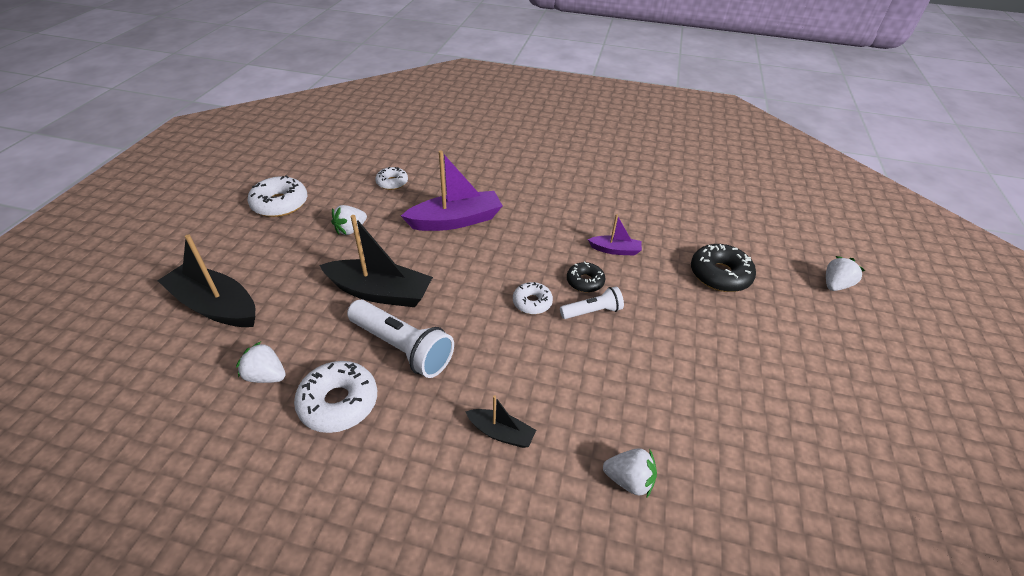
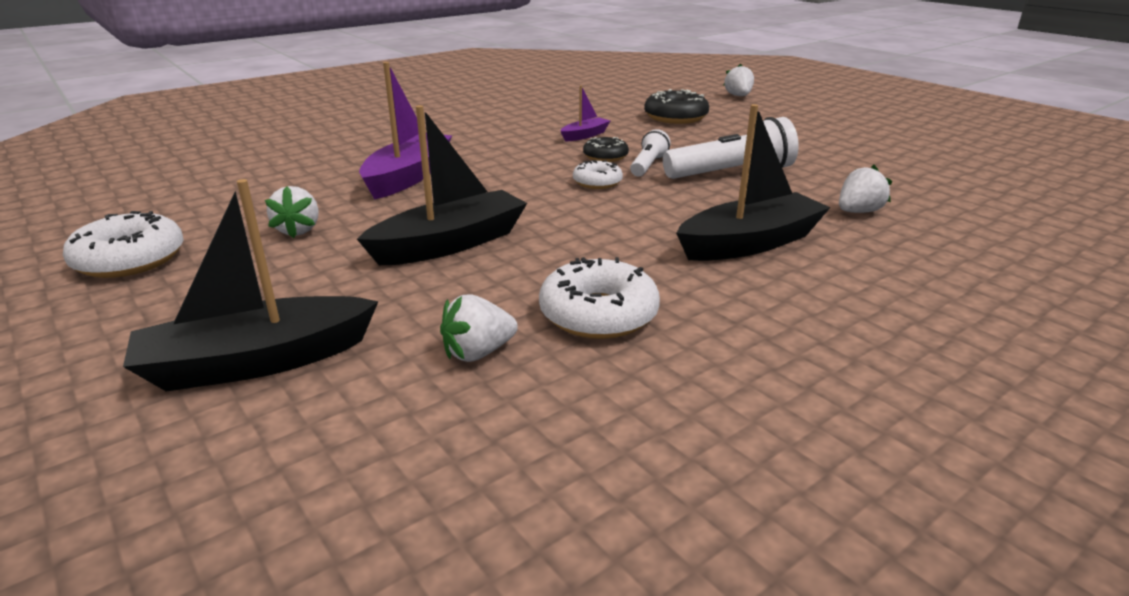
camera: 50 degrees left, 15 degrees down
(392, 183) = (264, 186): white donut -> none
(402, 348) = (563, 256): white flashlight -> white flashlight (731, 173)
(501, 433) = (750, 243): black boat -> black boat, size x1.94

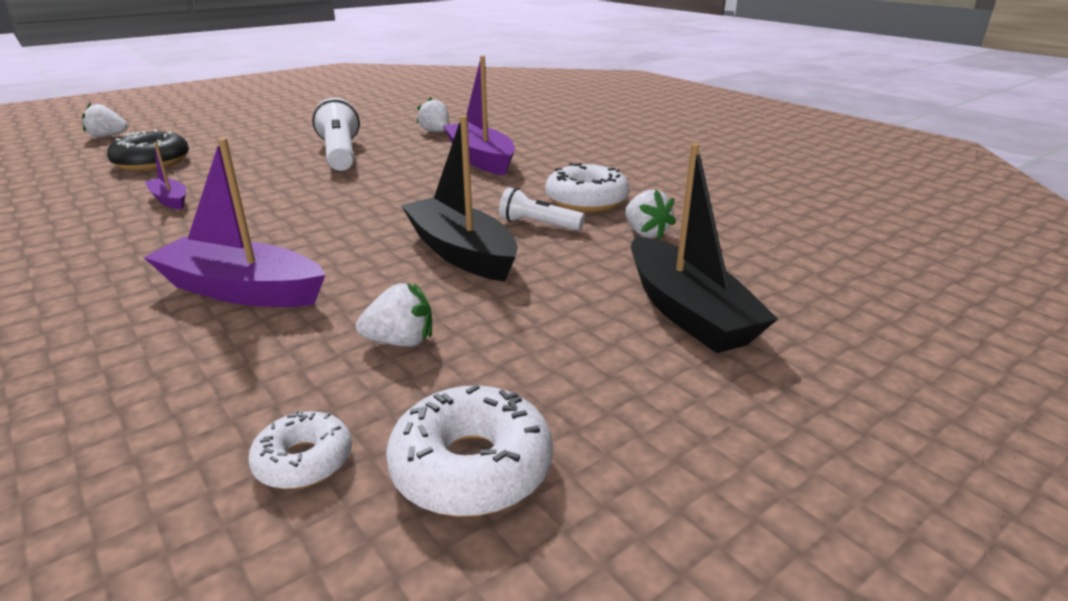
camera: 90 degrees left, 0 degrees up
(597, 182) = (331, 197): white donut -> white donut (304, 461)
(605, 156) = (256, 193): black donut -> none
(648, 165) = (298, 178): white flashlight -> white flashlight (538, 224)
(750, 243) = (480, 159): black boat -> purple boat

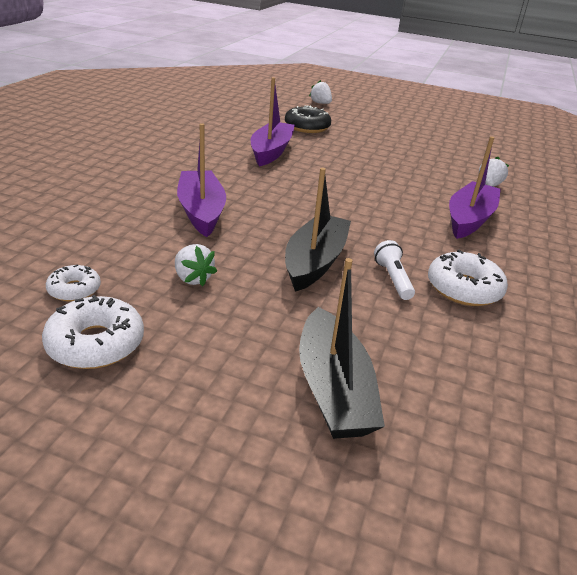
camera: 55 degrees right, 5 degrees up
(170, 200) = (271, 151): purple boat -> purple boat, size x1.94
(340, 154) = (397, 169): white flashlight -> none
(645, 233) = (442, 335): white strawberry -> none
(687, 312) = (333, 389): black boat -> black boat turned 45 degrees counterclockwise

